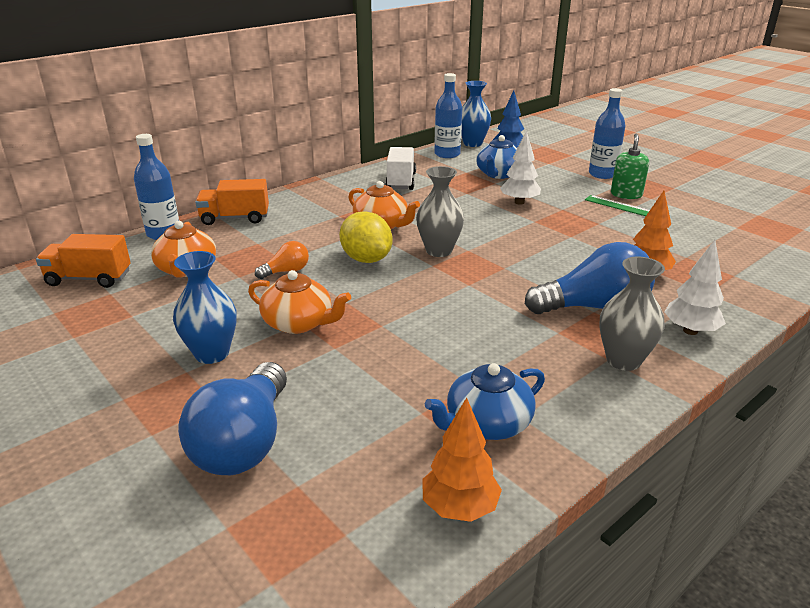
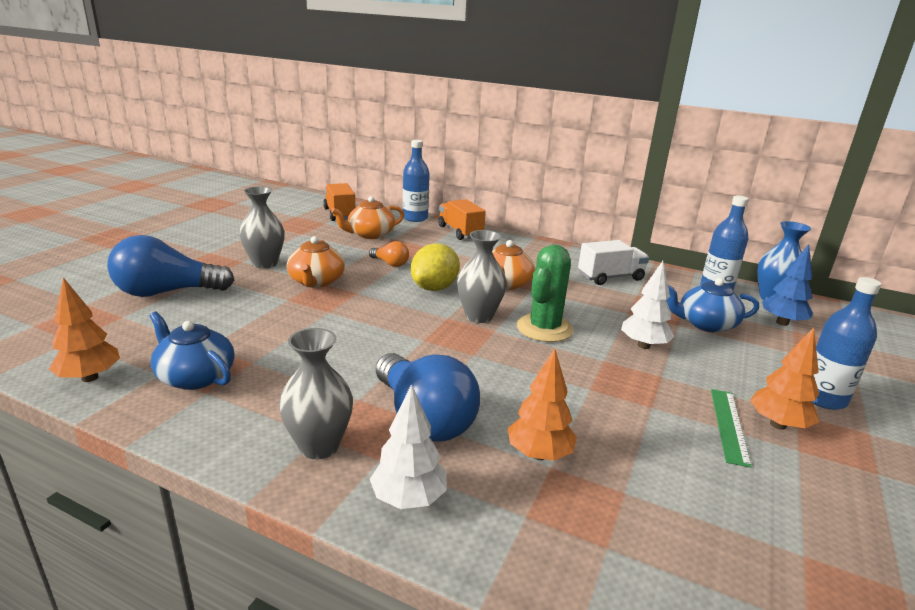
camera: 65 degrees right, 5 degrees down
(212, 354) = (265, 263): blue vase -> grey vase
(475, 229) = (544, 328): none -> green cactus
(626, 194) = (778, 424): green soap dispenser -> orange tree

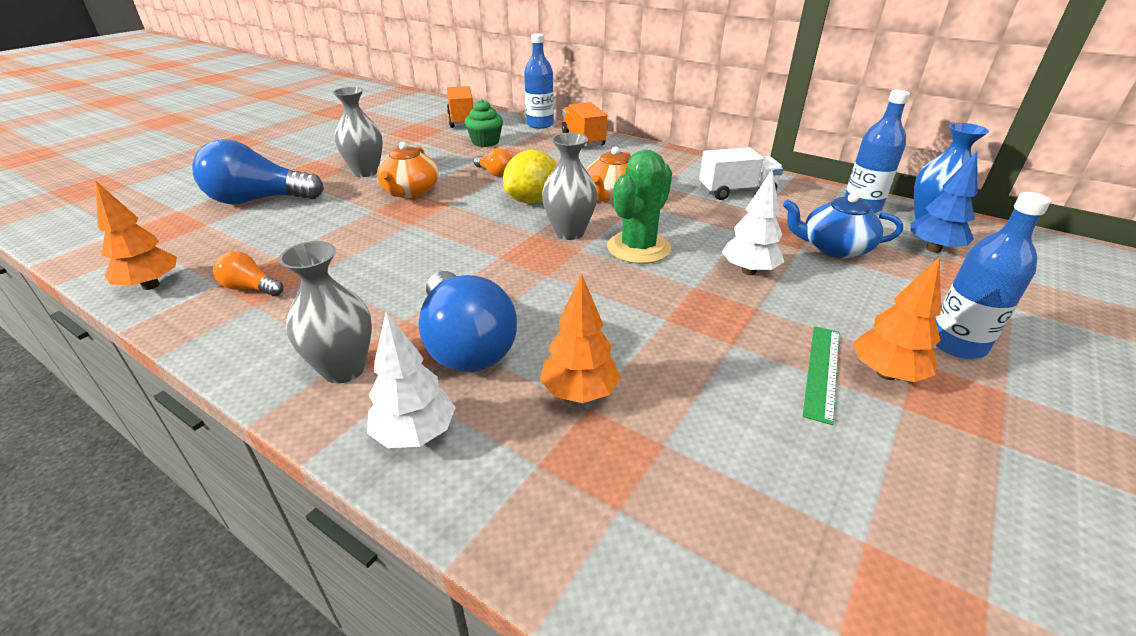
camera: 10 degrees right, 10 degrees up
(195, 376) = (250, 288): blue teapot -> orange light bulb
(370, 234) = (485, 142): orange teapot -> green cupcake

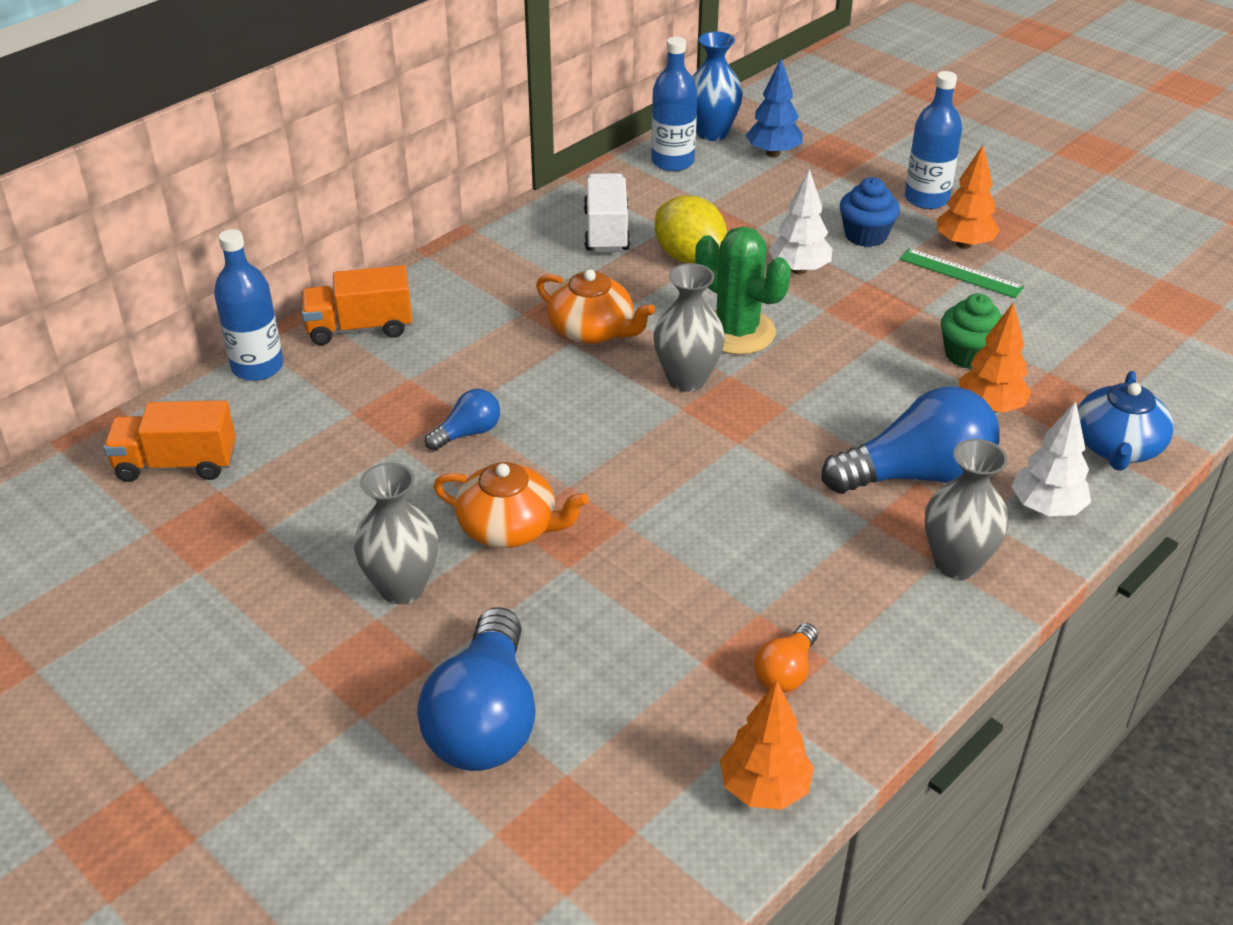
camera: 80 degrees left, 5 degrees up
(485, 142) = (317, 437): green cupcake -> green cupcake (968, 355)
(495, 173) = (468, 433): orange light bulb -> blue light bulb
(532, 200) = (581, 402): yellow lemon -> yellow lemon (689, 257)
(834, 248) = (761, 206): blue teapot -> blue teapot (1117, 447)
(840, 305) = (865, 235): none -> blue cupcake

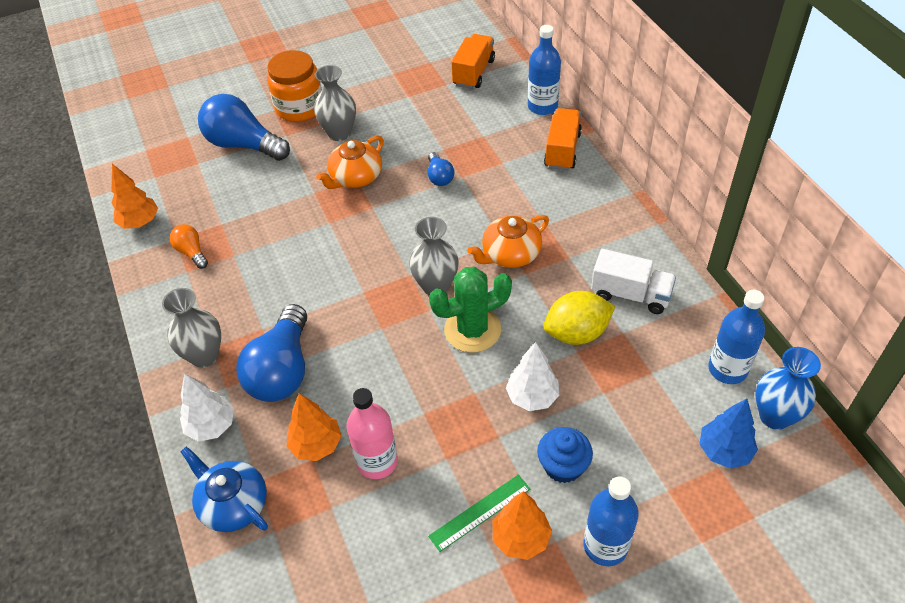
camera: 115 degrees right, 10 degrees up
(342, 676) = (299, 107): none -> orange jar
(968, 355) = (377, 461): green cupcake -> pink bottle

